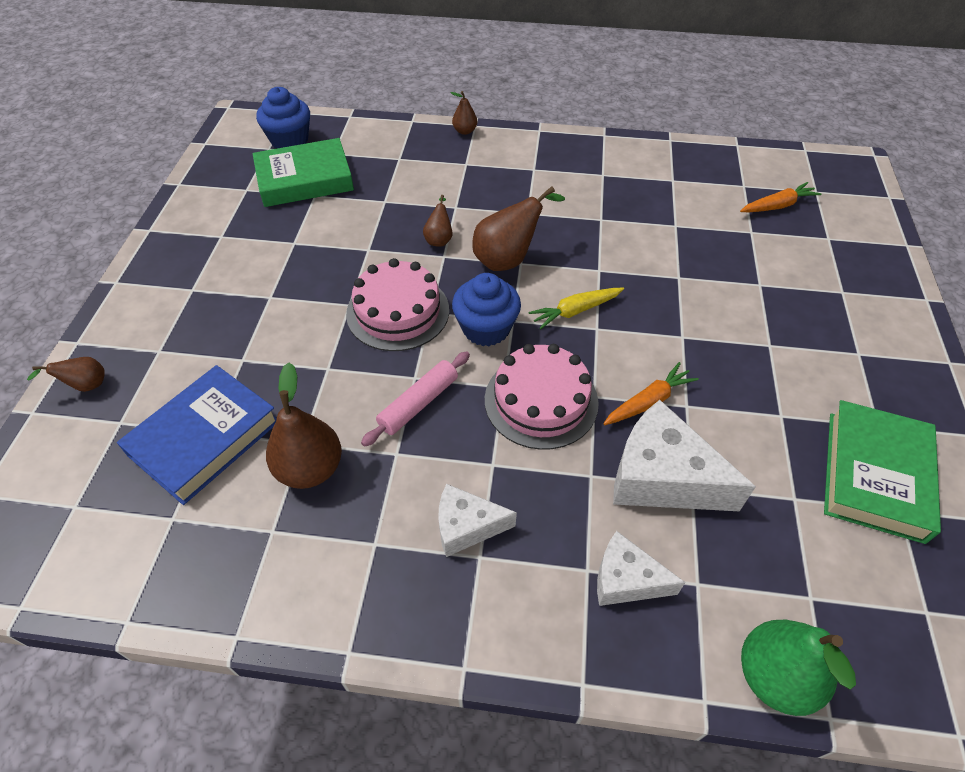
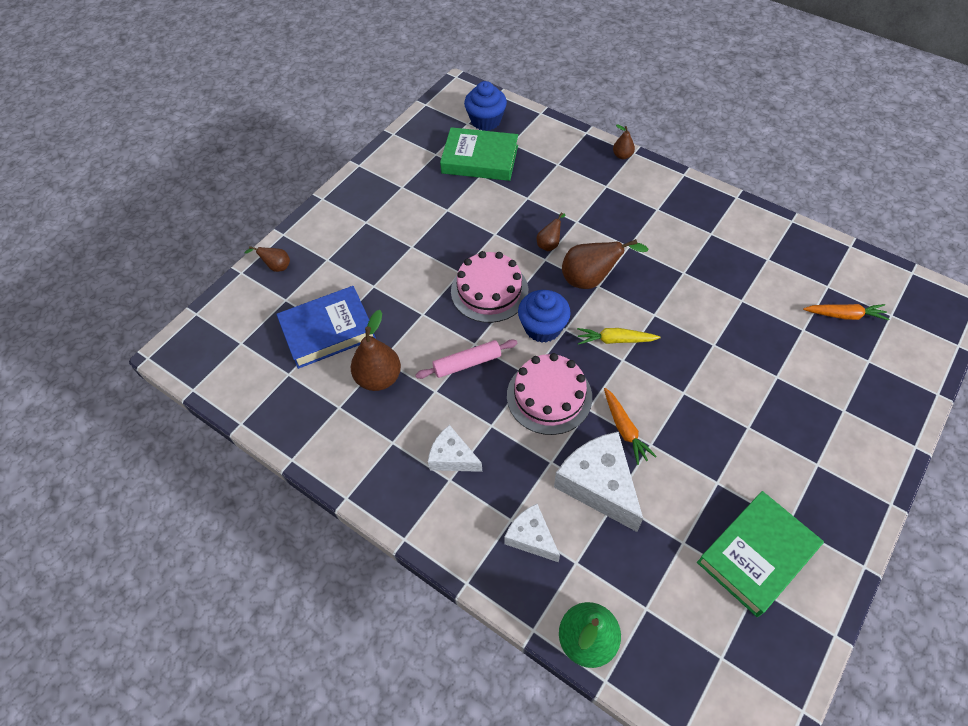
camera: 30 degrees right, 5 degrees up
(648, 401) = (624, 429): orange carrot -> orange carrot turned 75 degrees clockwise

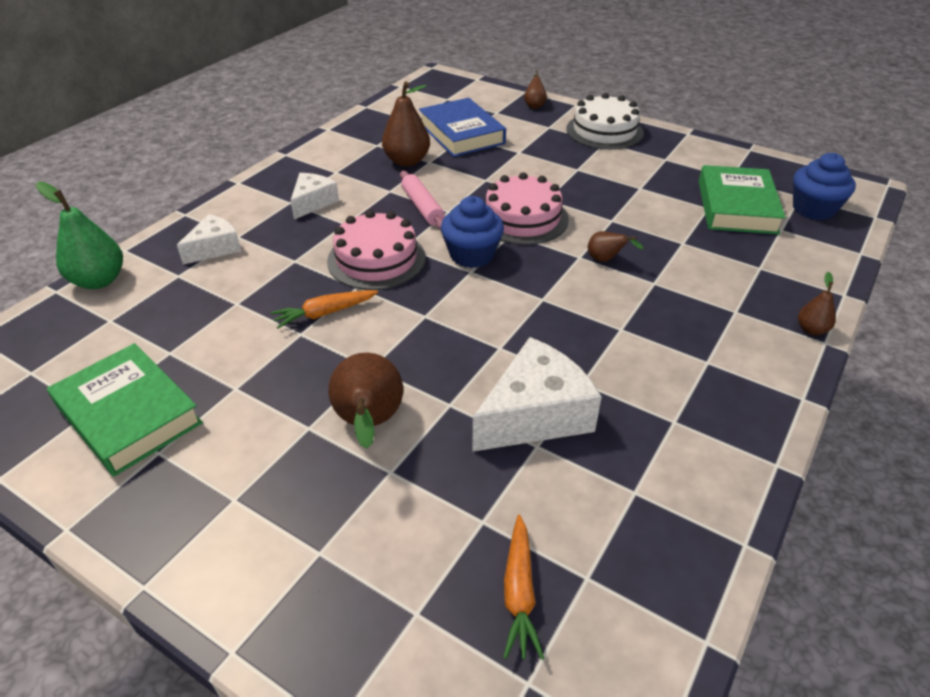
camera: 85 degrees right, 15 degrees down
(344, 219) = (604, 131): none -> white cake
(591, 279) = (552, 293): brown pear -> brown pear (369, 423)
(598, 485) = (258, 292): white cheese -> white cheese (535, 414)
(615, 340) = (455, 310): yellow carrot -> none

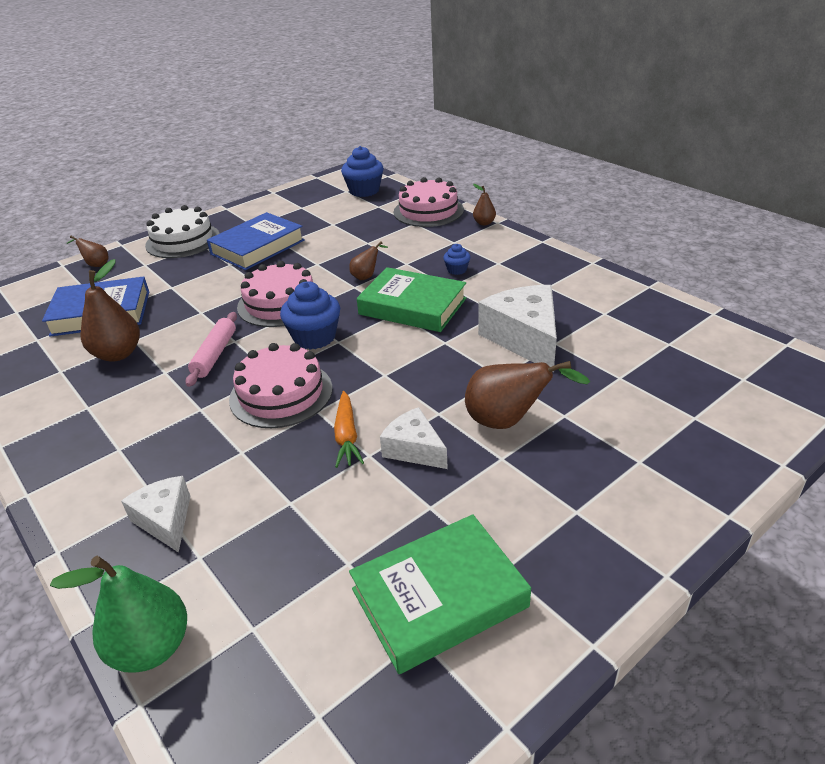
camera: 70 degrees left, 5 degrees down
(313, 202) = (137, 430): white cheese -> white cheese (414, 449)
(422, 207) = (215, 355): pink rolling pin -> pink rolling pin turned 75 degrees counterclockwise
(519, 593) = (679, 371): orange carrot -> none
(621, 175) = (257, 247): none -> blue book
(664, 327) = (457, 270): none -> blue cupcake
(736, 206) = (340, 214): green book -> green book (412, 306)
(804, 272) = (428, 211): none -> pink cake

